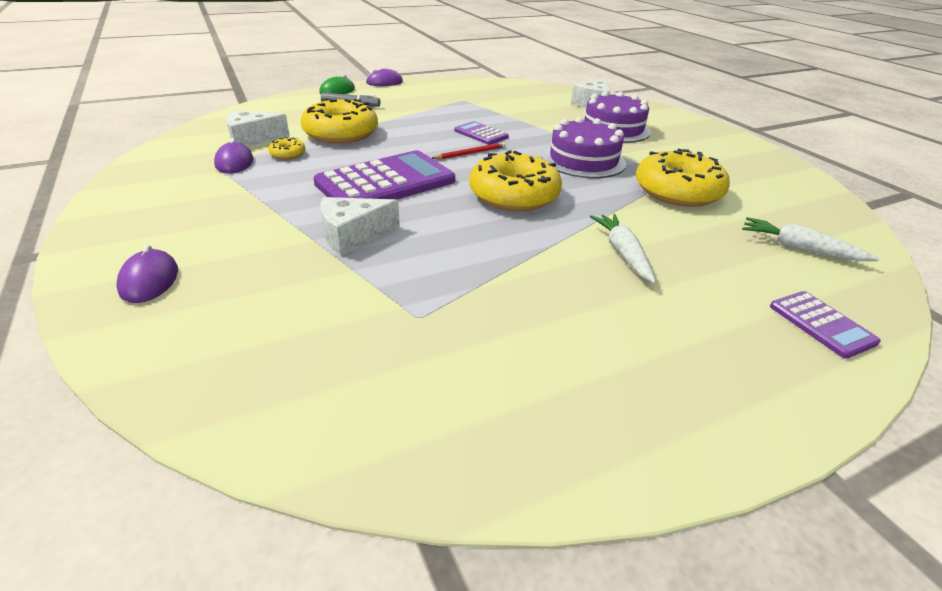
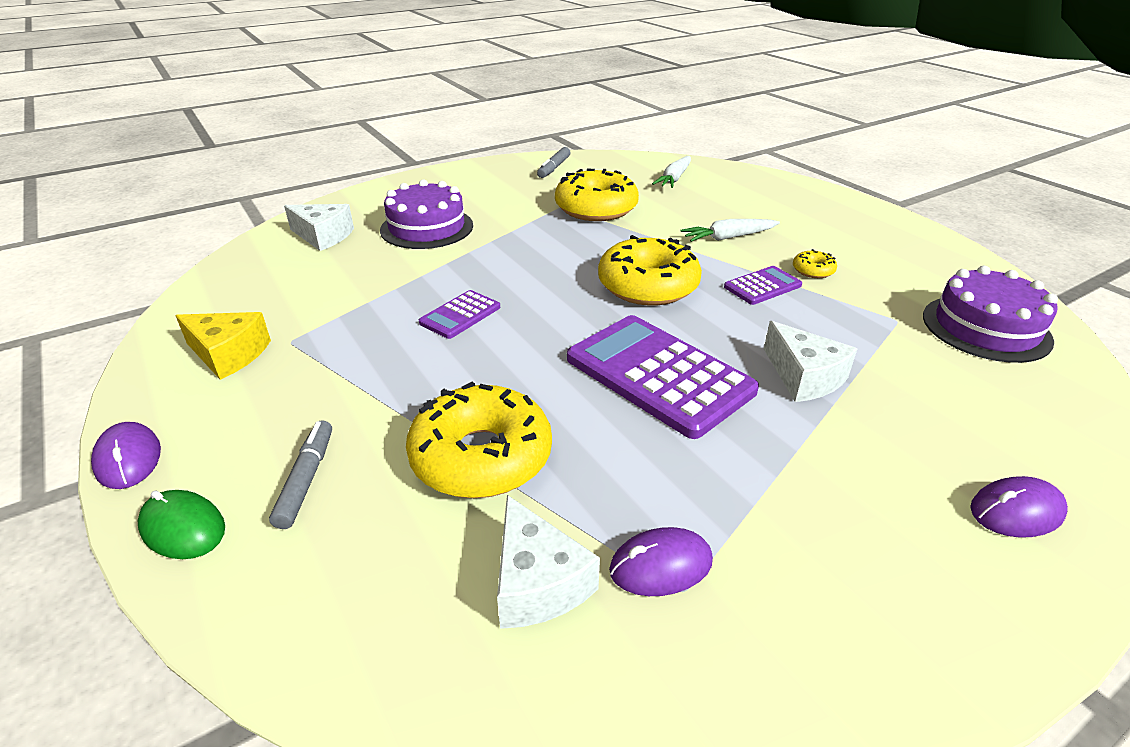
camera: 95 degrees left, 0 degrees up
(288, 154) = (598, 501): yellow donut -> yellow donut (813, 270)
(455, 91) = (228, 354): none -> yellow cheese
(470, 153) = (537, 319): red pencil -> none
(583, 160) = (535, 247): purple cake -> purple cake (986, 328)
(782, 181) = (554, 168): none -> grey marker
(821, 324) = (769, 186): purple calculator -> purple calculator (762, 286)

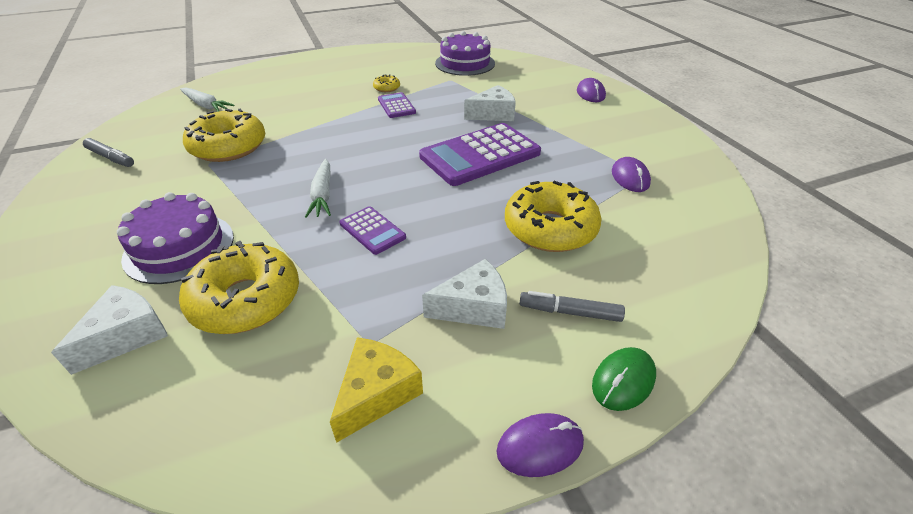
camera: 80 degrees left, 5 degrees up
(537, 582) = (646, 215): white cheese -> white cheese (473, 307)
(648, 286) = (373, 143): yellow donut -> yellow donut (246, 300)
(728, 237) = (325, 104): white carrot -> white carrot (322, 195)

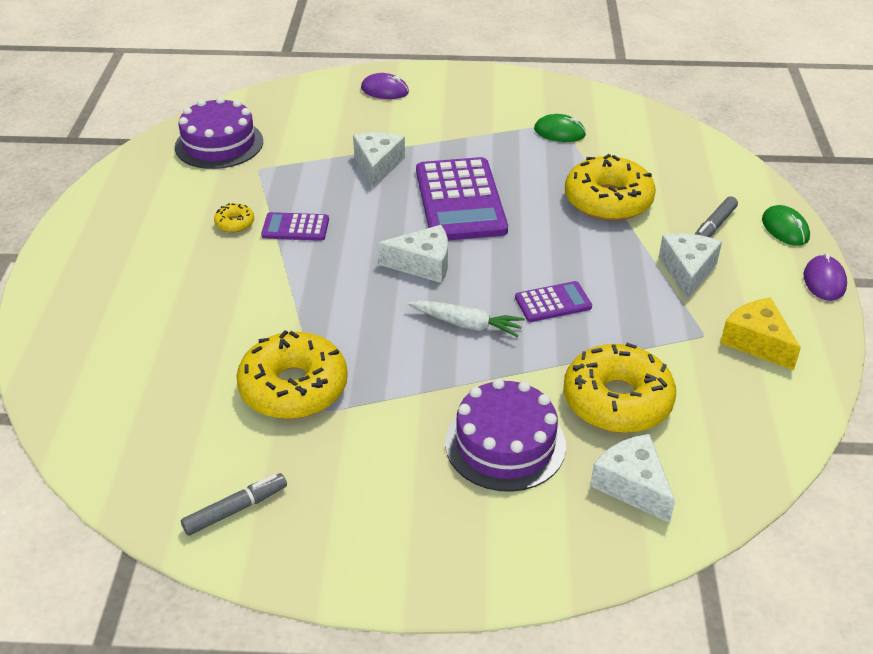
camera: 65 degrees left, 0 degrees up
(206, 105) = (135, 401): white carrot -> none
(386, 159) = (423, 264): none -> white cheese
(630, 177) = (559, 132): purple mouse -> green mouse

